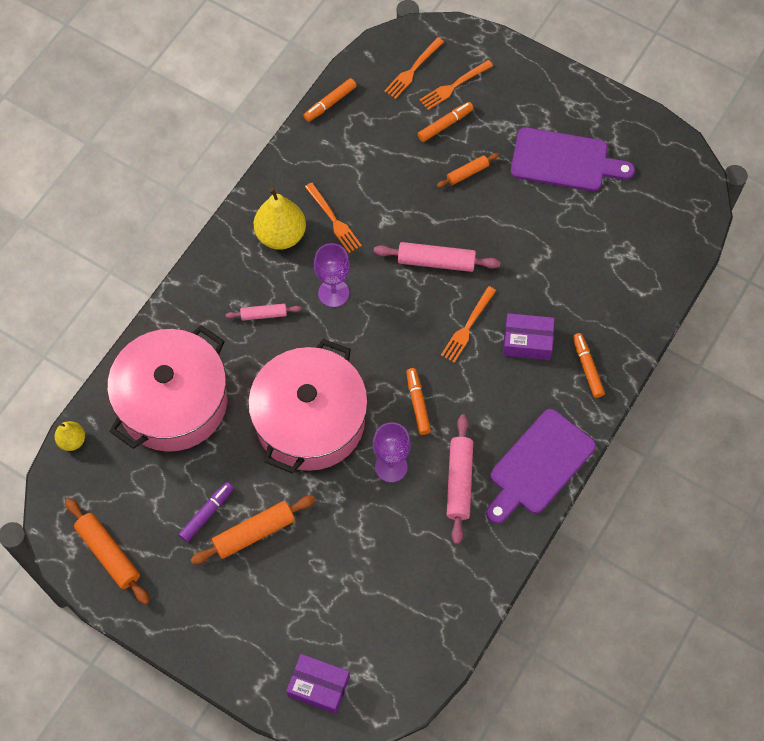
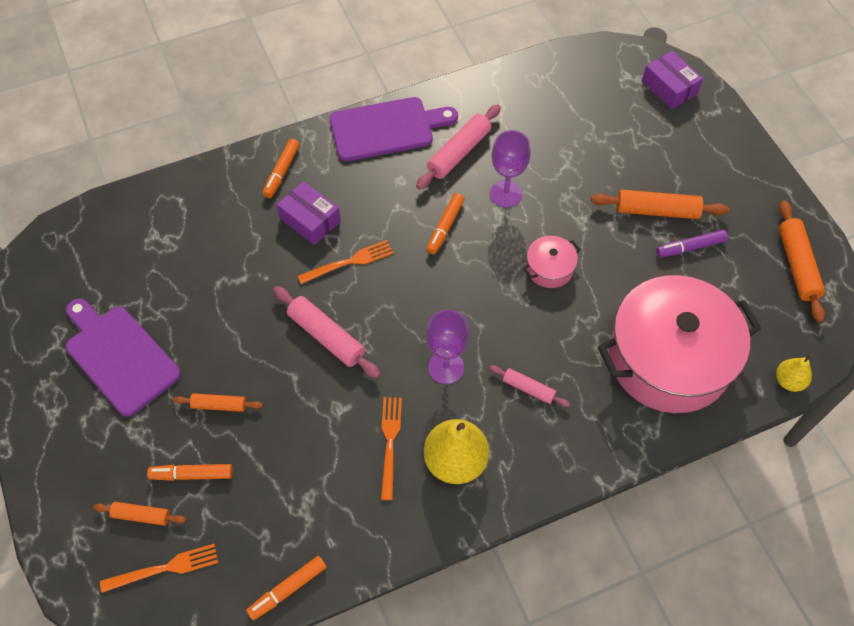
camera: 145 degrees left, 5 degrees down
(310, 420) = (549, 268): pink pot -> pink pot, size x0.41
(330, 103) = (287, 589): orange marker -> orange marker turned 150 degrees clockwise
(454, 86) = (141, 515): orange fork -> orange rolling pin

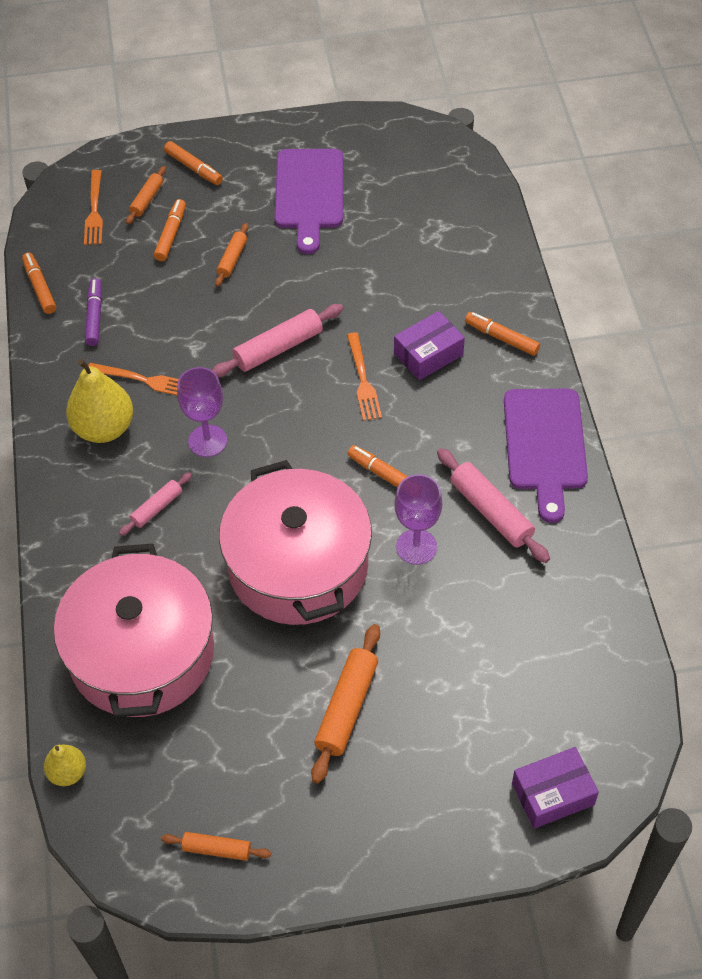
camera: 105 degrees right, 5 degrees down
(88, 480) = (193, 168): none -> orange marker
(119, 356) = (309, 194): purple cutting board -> purple cutting board turned 120 degrees clockwise
(549, 268) = (298, 566): pink pot -> pink pot, size x2.44
(690, 247) = (281, 728): purple marker -> purple marker (95, 316)
(797, 265) = (217, 849): orange rolling pin -> orange rolling pin, size x0.59

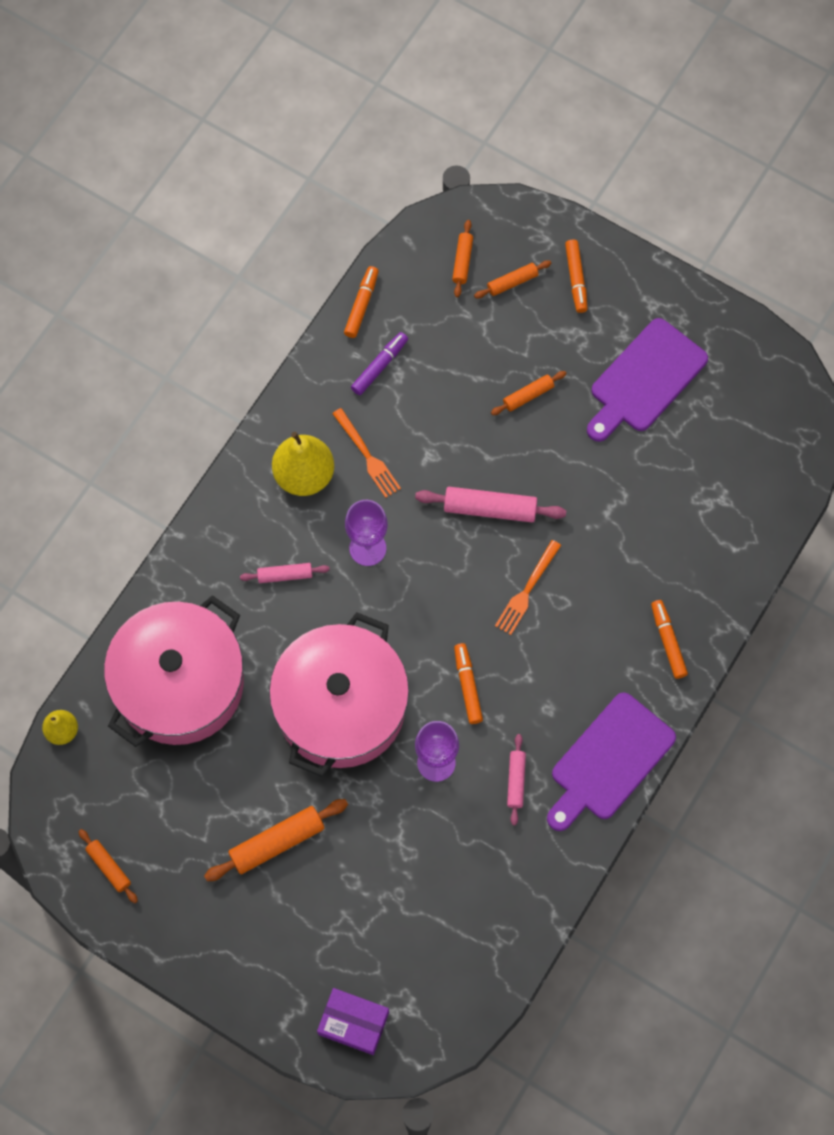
camera: 40 degrees right, 15 degrees up
(94, 211) = (462, 261): orange fork -> orange rolling pin
(171, 234) = (502, 333): orange marker -> none
(428, 354) = (597, 609): purple box -> none
(491, 511) = (516, 781): pink rolling pin -> pink rolling pin, size x0.59

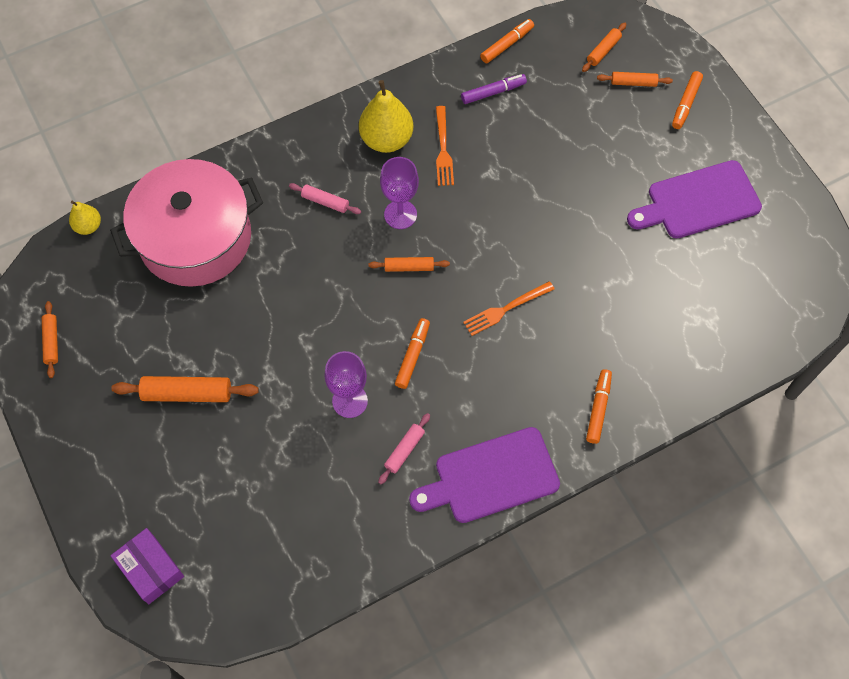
camera: 30 degrees right, 5 degrees down
(341, 706) = (304, 318): pink pot -> none
(490, 509) = (514, 234): pink rolling pin -> none
(528, 396) = (596, 168): orange rolling pin -> orange rolling pin (409, 267)

